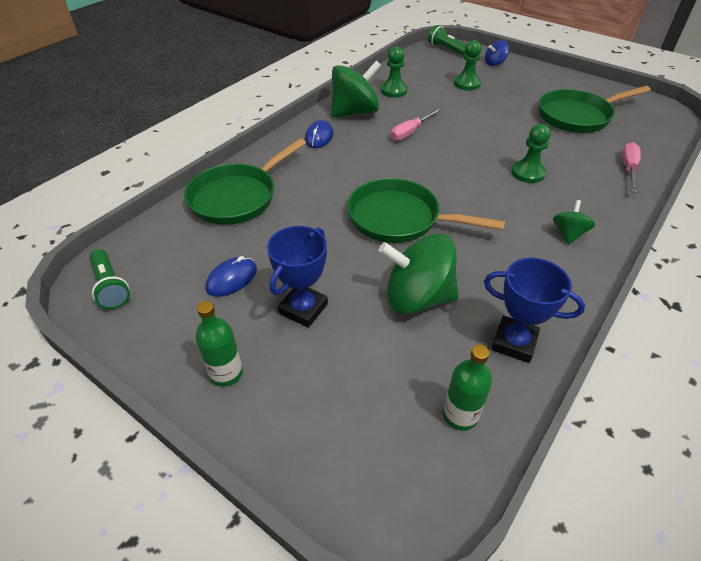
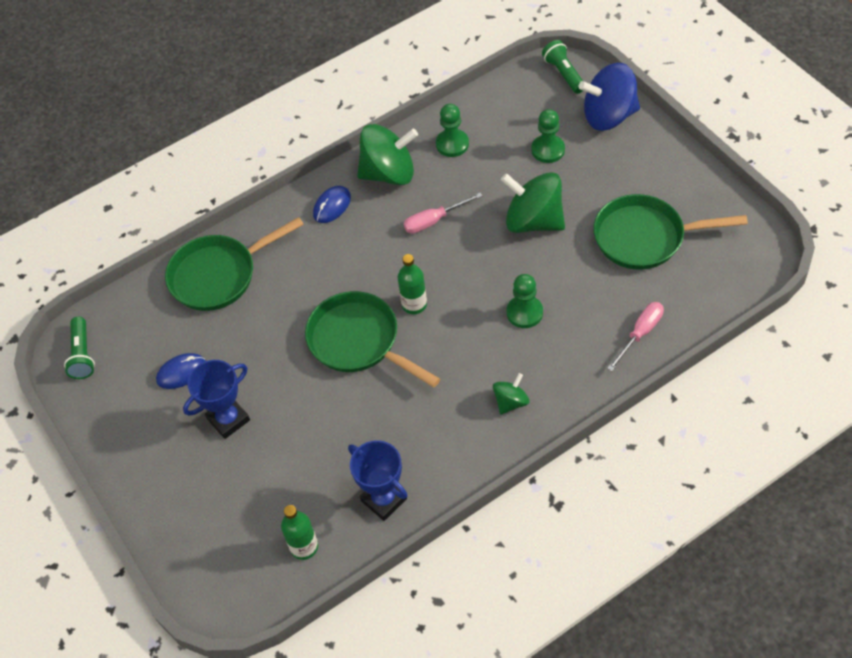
camera: 25 degrees right, 10 degrees up
(226, 373) = (148, 462): green bottle -> green bottle (414, 304)
(417, 297) = (328, 434): green spinning top -> green spinning top (533, 221)
(494, 63) = (608, 116): blue spinning top -> blue spinning top, size x1.99

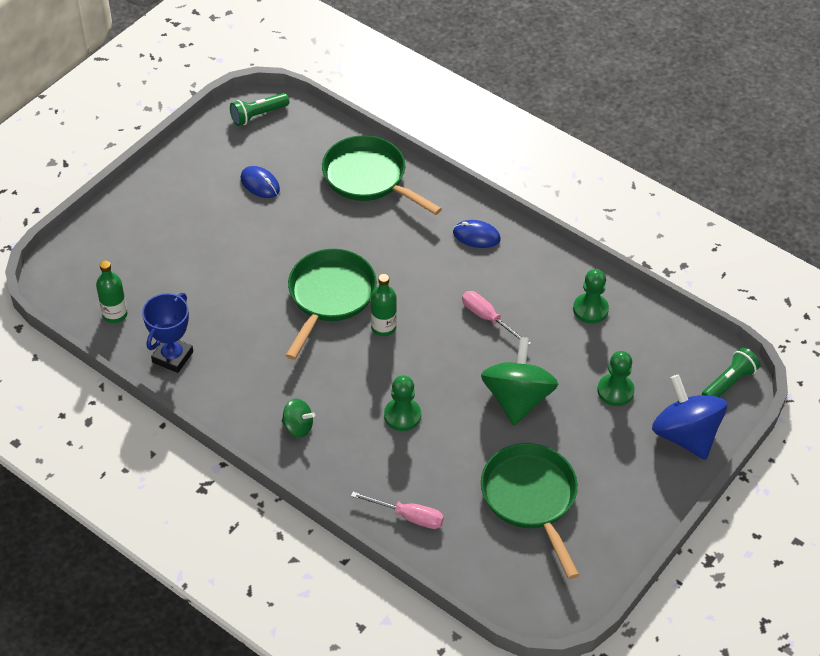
camera: 65 degrees right, 5 degrees down
(228, 419) = (222, 229): blue trophy -> none
(389, 173) = (533, 268): green spinning top -> none

